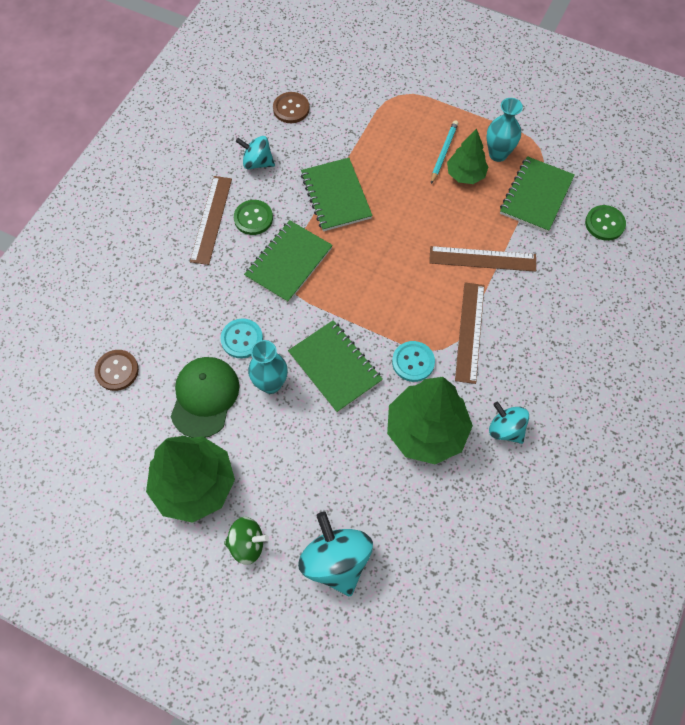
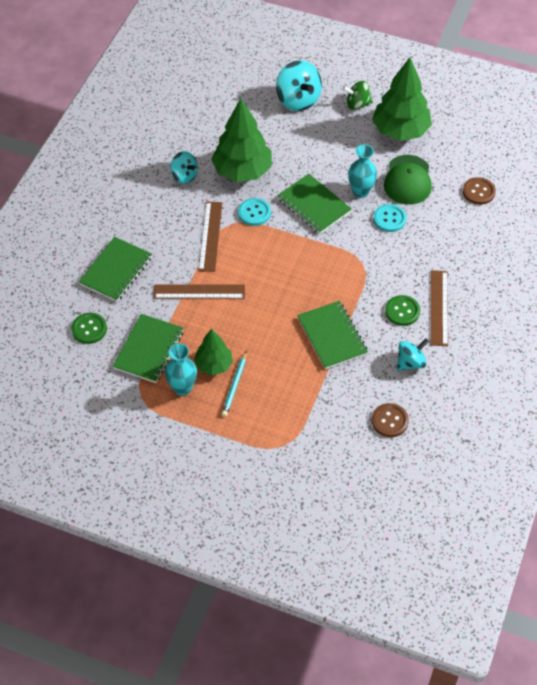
camera: 175 degrees right, 10 degrees down
(257, 162) = (410, 362): turquoise spinning top -> turquoise spinning top turned 45 degrees counterclockwise
(289, 263) = (364, 277): green notebook -> green notebook (116, 271)

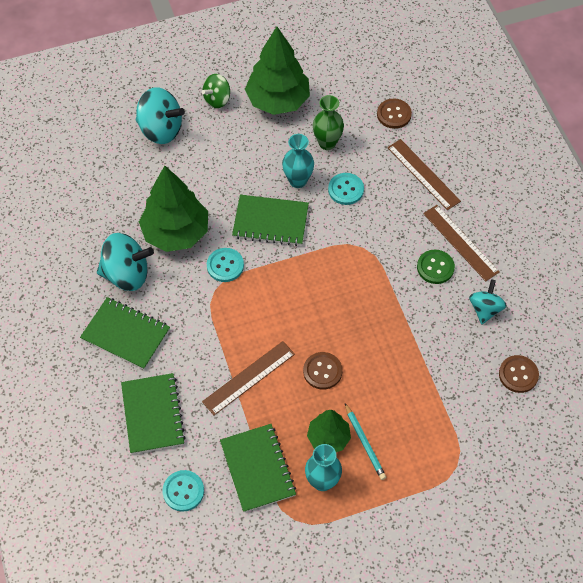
camera: 40 degrees left, 5 degrees up
(89, 329) = (183, 491): green button -> turquoise button
(184, 176) = (127, 274): turquoise spinning top -> turquoise spinning top, size x1.62
(210, 236) = (207, 316): brown ruler -> brown ruler (423, 174)
(252, 322) = (322, 371): none -> brown button
(332, 336) = (401, 333): green notebook -> green notebook (126, 334)
(408, 180) = (327, 143): green cap -> green vase

